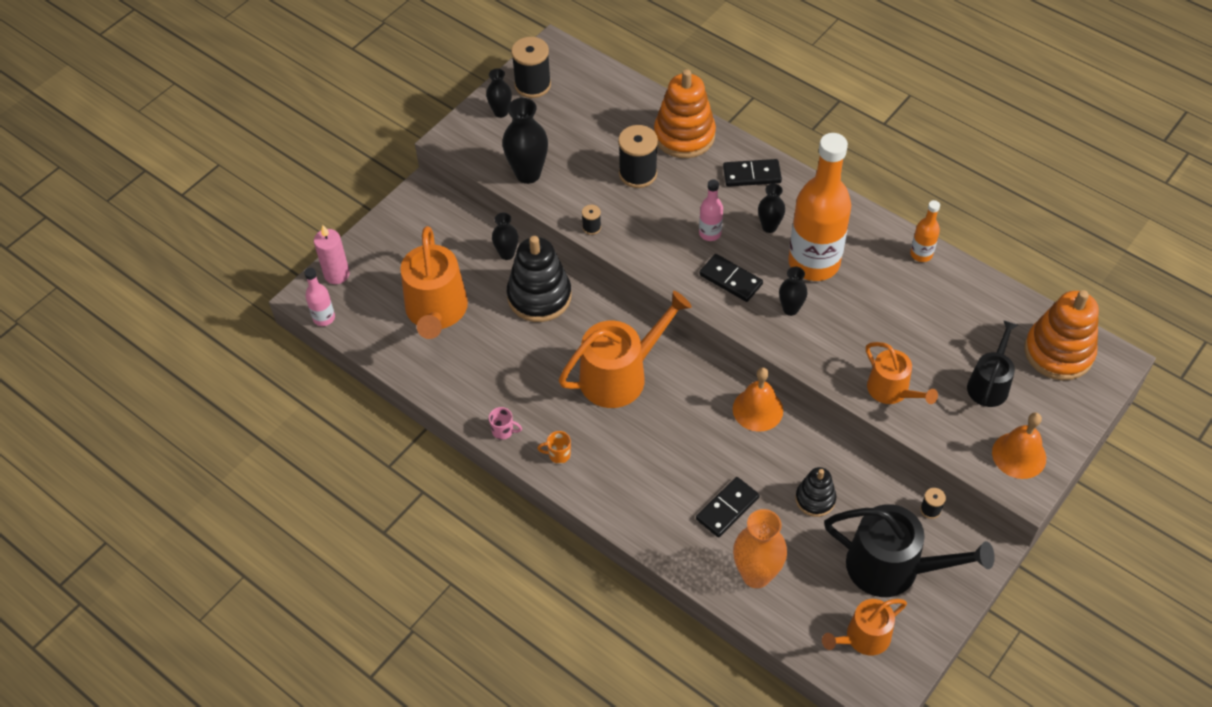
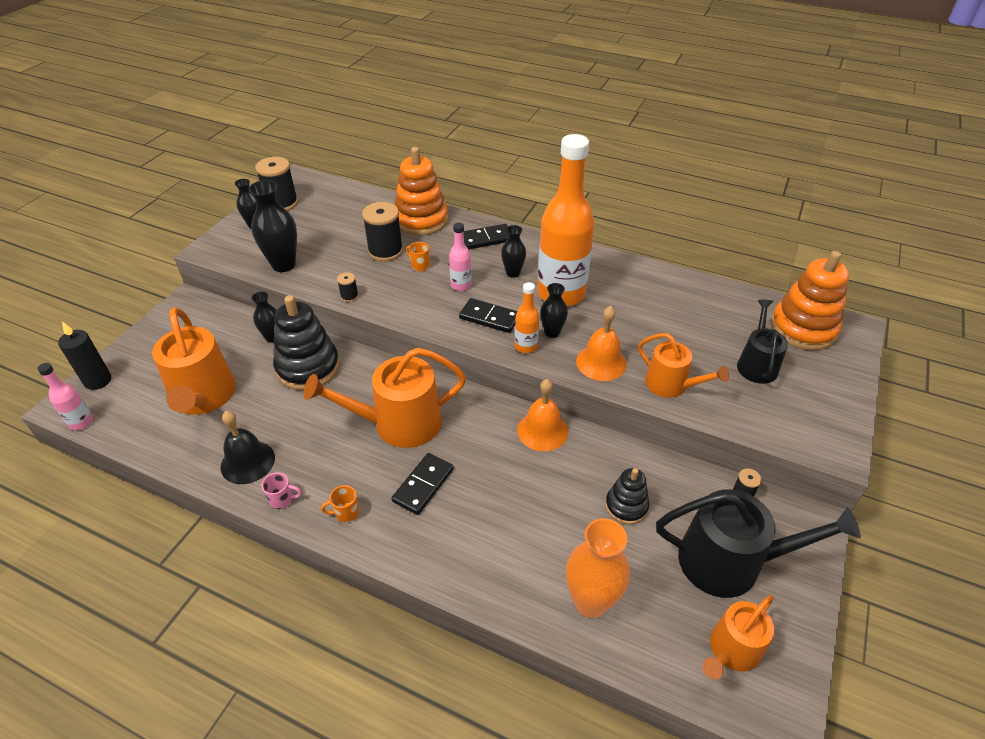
camera: 15 degrees left, 10 degrees down
(337, 274) = (98, 380): pink candle -> black candle
(474, 388) = (247, 462): none -> black bell
(620, 375) = (399, 423): orange watering can -> orange watering can turned 150 degrees counterclockwise
(671, 200) = (420, 266): none -> orange mug
(727, 508) = (539, 534): black domino -> black domino (423, 485)
(921, 254) = (651, 274): orange bottle -> orange bottle (526, 346)
(1019, 455) = (814, 421): orange bell -> orange bell (601, 362)

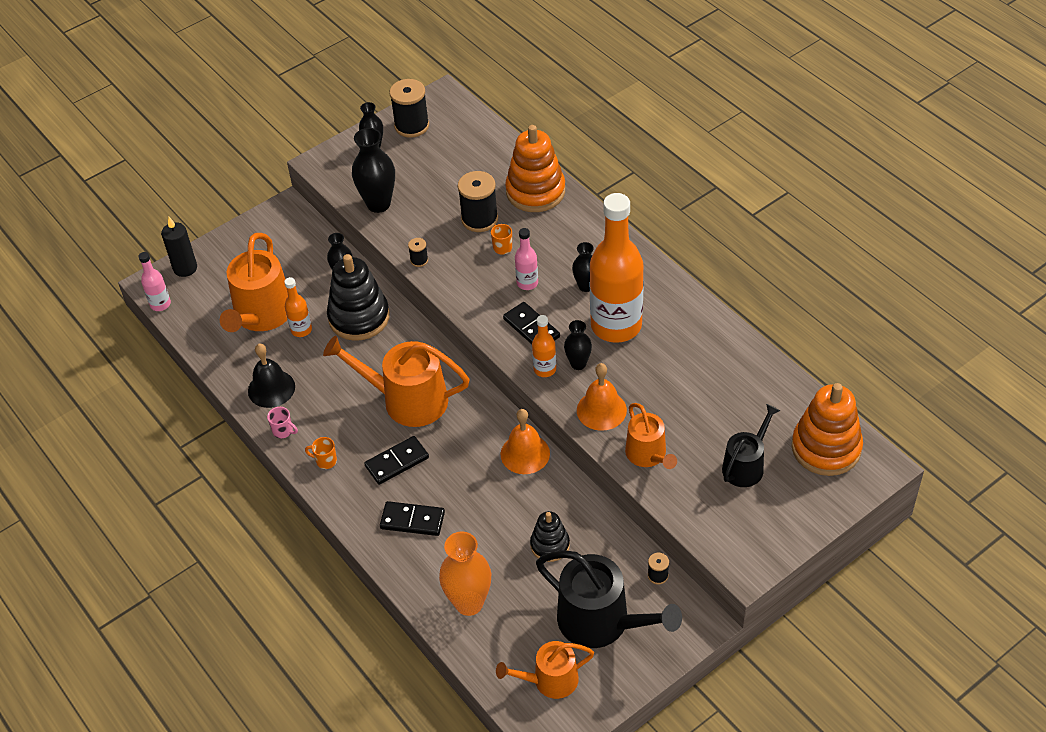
camera: 30 degrees right, 5 degrees up
(253, 397) = (301, 330): none -> orange bottle
(486, 239) = (586, 236): black domino -> black domino (412, 520)

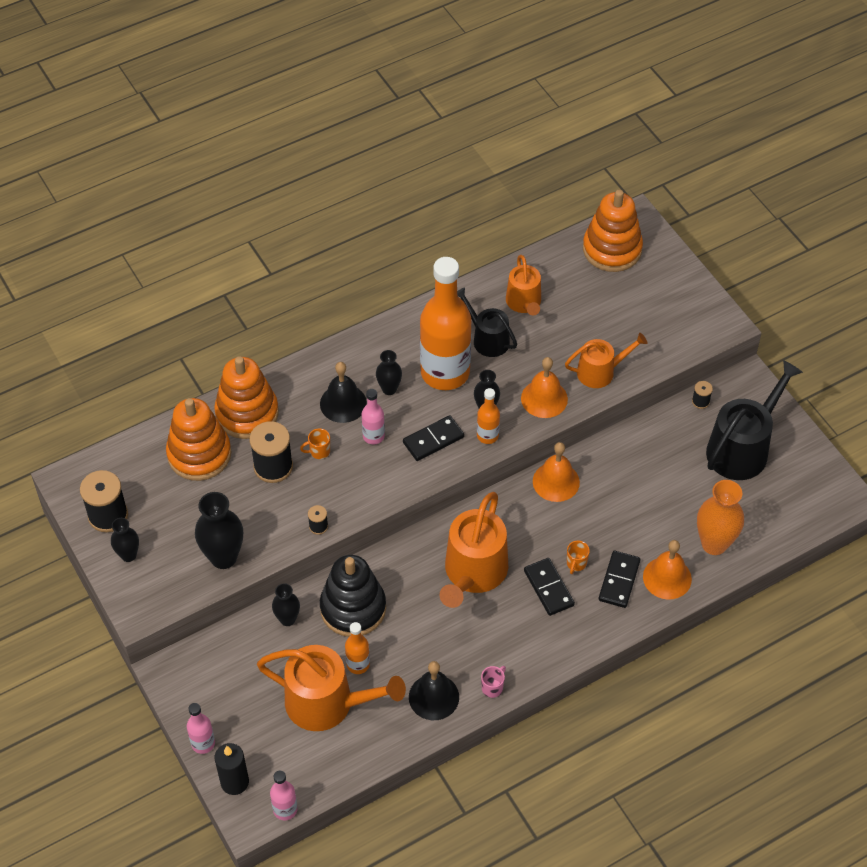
camera: 85 degrees left, 5 degrees up
(220, 242) = (203, 743): none -> pink bottle
(325, 461) = (537, 650): orange mug -> orange mug (576, 563)
(421, 563) = (667, 578): none -> orange bell
(484, 169) = (199, 454): none -> orange stacking toy
(550, 545) = (660, 475): black stacking toy -> none
(550, 680) = (795, 492): orange watering can -> orange watering can (524, 303)
(561, 255) = (343, 403): none -> black bell
(745, 466) = (622, 306): black watering can -> black watering can (487, 339)

